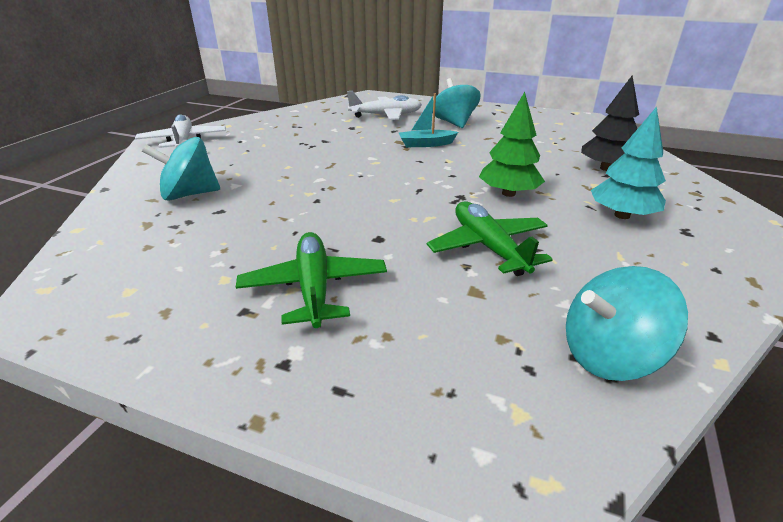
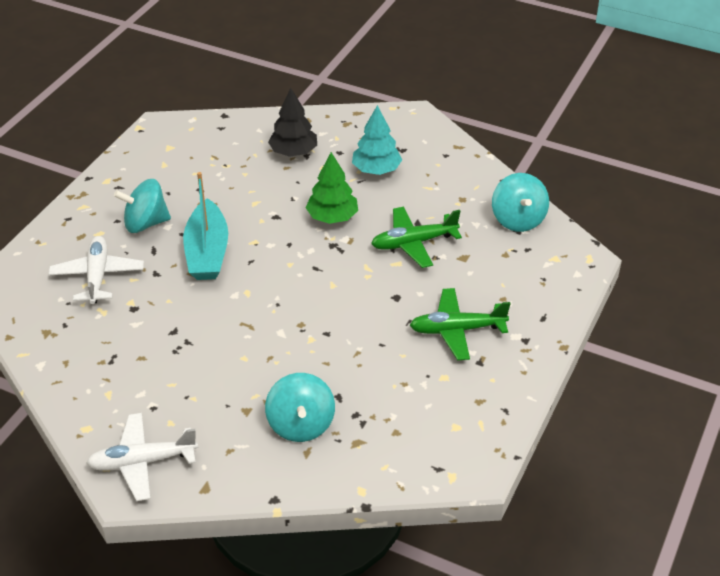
camera: 85 degrees left, 10 degrees up
(426, 144) = (207, 252): turquoise boat -> turquoise boat, size x1.73

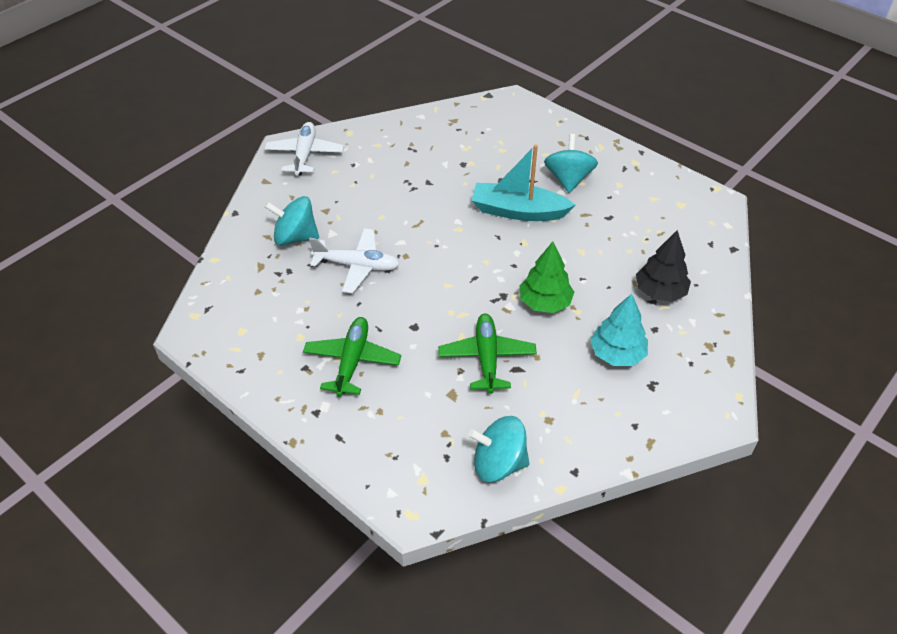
camera: 105 degrees right, 5 degrees up
(97, 276) = (508, 148): white plane -> white plane (357, 266)

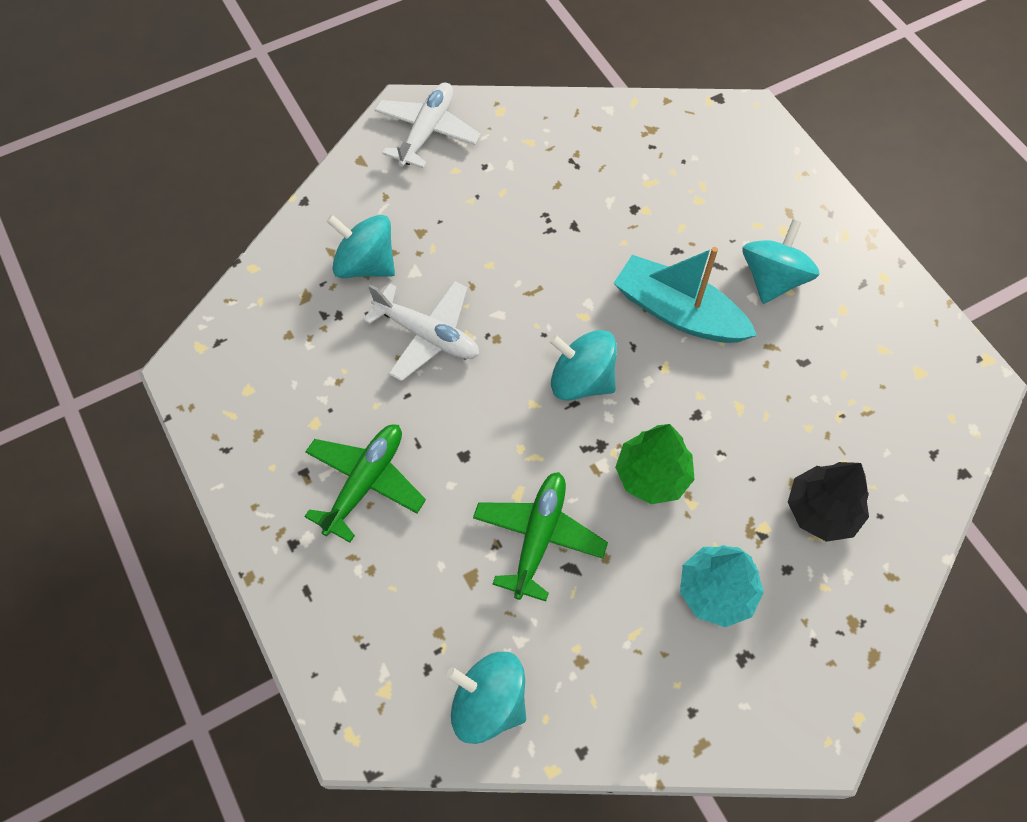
camera: 20 degrees right, 15 degrees up
(473, 263) = (581, 380): none -> turquoise spinning top

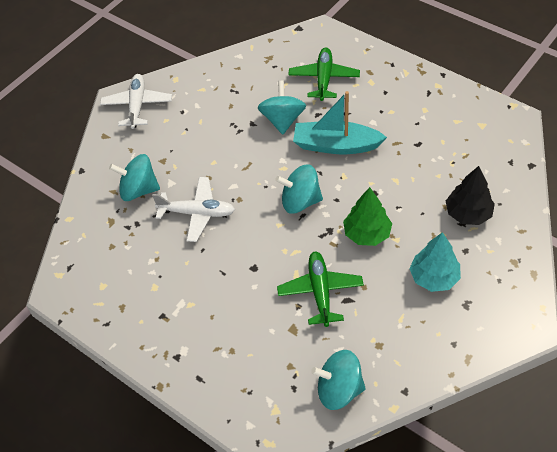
camera: 20 degrees left, 10 degrees down
(365, 483) = (203, 306): green plane -> green plane (324, 79)
(772, 279) = (378, 109): turquoise spinning top -> turquoise spinning top (282, 120)

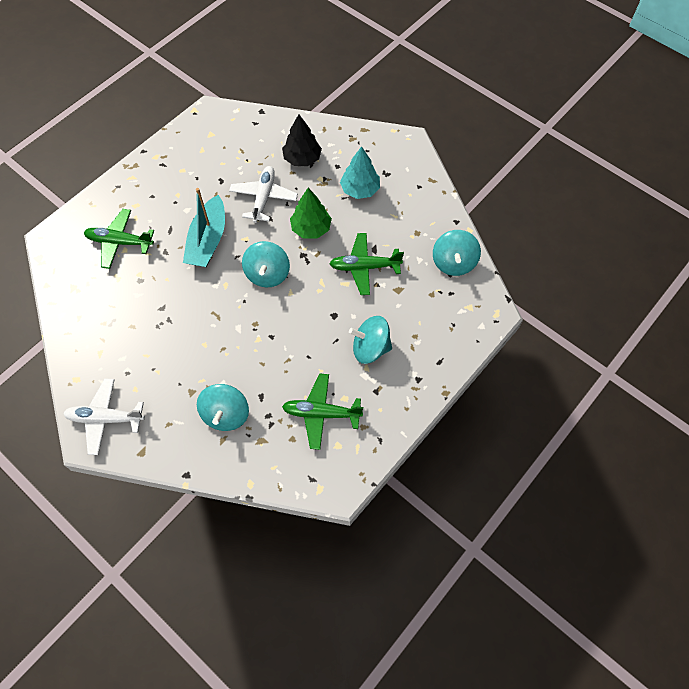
camera: 90 degrees left, 10 degrees up
(137, 268) = (321, 413): none -> green plane
(197, 213) = (265, 360): white plane -> white plane (264, 198)
(282, 120) = (165, 281): turquoise spinning top -> turquoise spinning top (370, 348)

